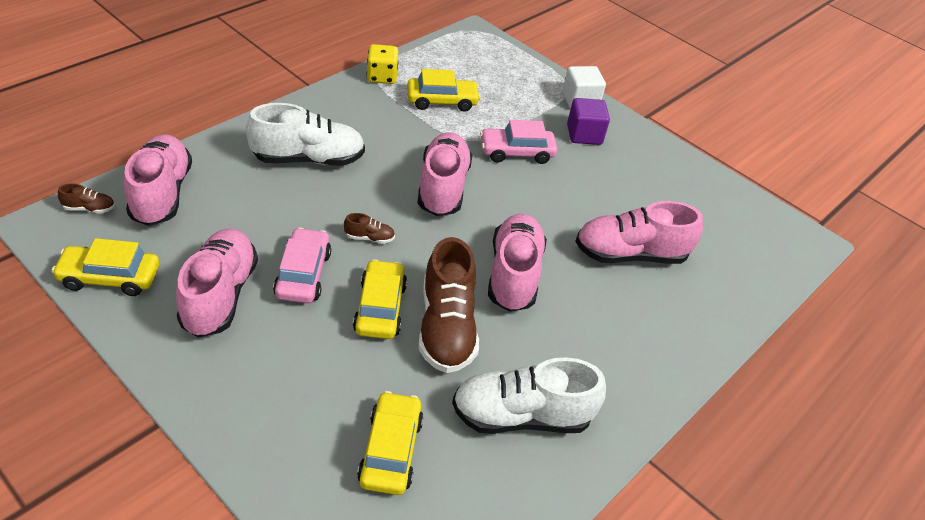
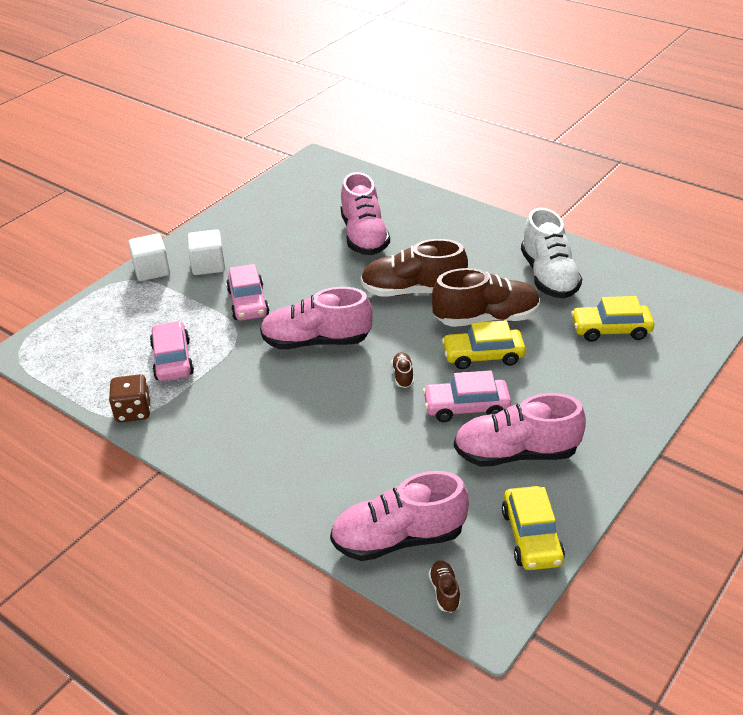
camera: 90 degrees left, 5 degrees down
(308, 159) = (302, 439): white shoe -> none
(382, 77) = (133, 411): yellow dice -> brown dice
(442, 101) = (172, 360): yellow car -> pink car
(513, 274) = (412, 291): pink shoe -> brown shoe
(584, 134) = (208, 265): purple cube -> white cube

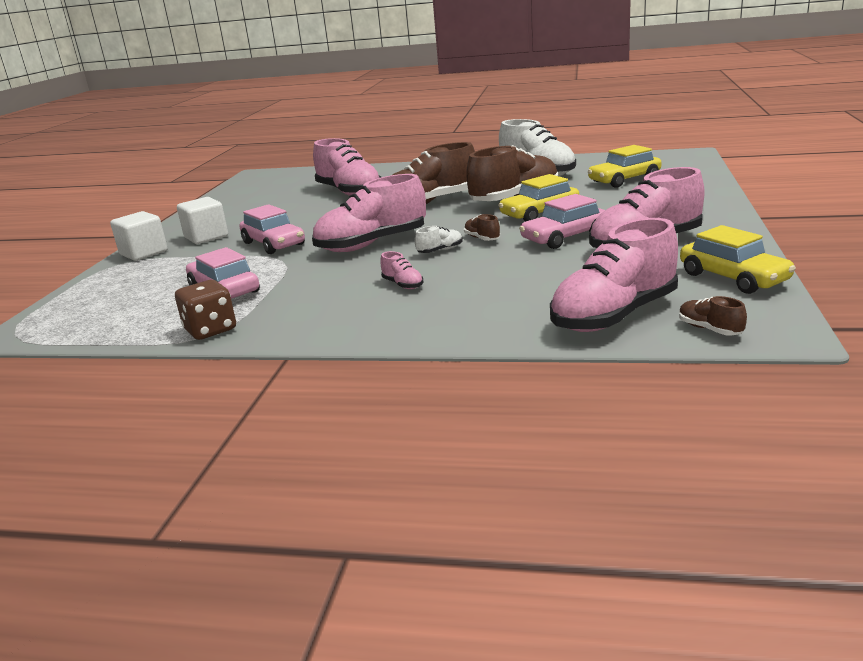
camera: 25 degrees left, 15 degrees down
(293, 417) = (403, 285): none -> pink shoe
(357, 379) = (440, 251): none -> white shoe

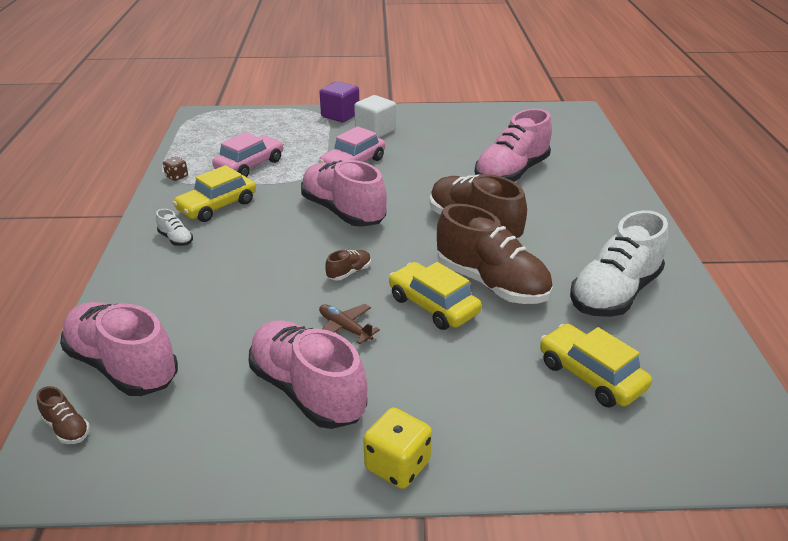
camera: 75 degrees right, 10 degrees up
(144, 253) = (340, 115): white cube -> purple cube
(210, 330) = (177, 176): brown dice -> brown dice, size x0.57
(403, 285) = (236, 242): pink shoe -> none
(440, 251) = (318, 251): white shoe -> white shoe (176, 239)
(564, 237) = (344, 328): pink car -> brown plane
(709, 329) = (67, 428): brown shoe -> brown shoe turned 90 degrees clockwise
(719, 220) = (397, 465): none -> yellow dice
(733, 278) = (187, 458): yellow car -> yellow car (217, 206)

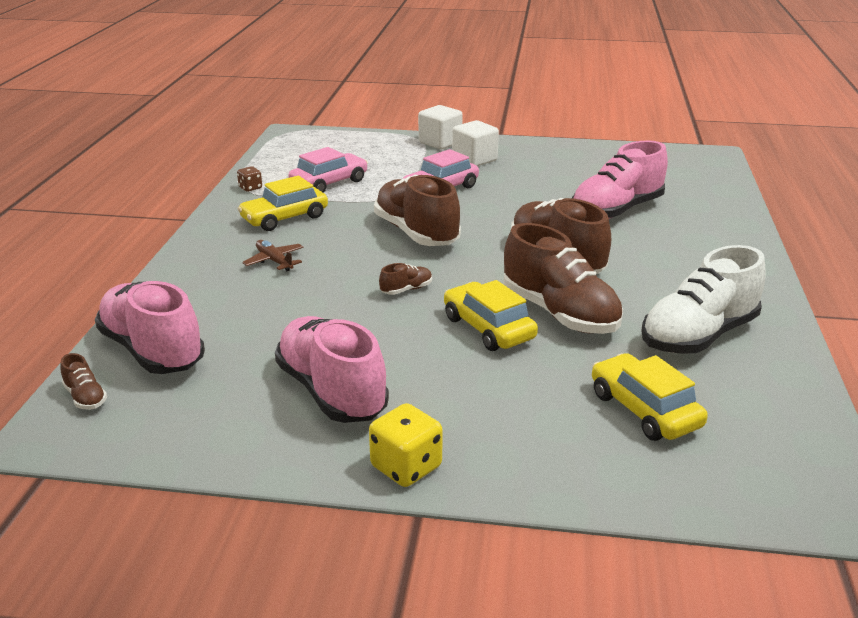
camera: 10 degrees right, 5 degrees down
(176, 239) = (234, 244): white shoe -> none
(340, 115) = (440, 142): purple cube -> white cube
(343, 211) = (416, 233): pink shoe -> brown shoe
(344, 328) = (387, 339): brown plane -> brown plane (274, 261)

